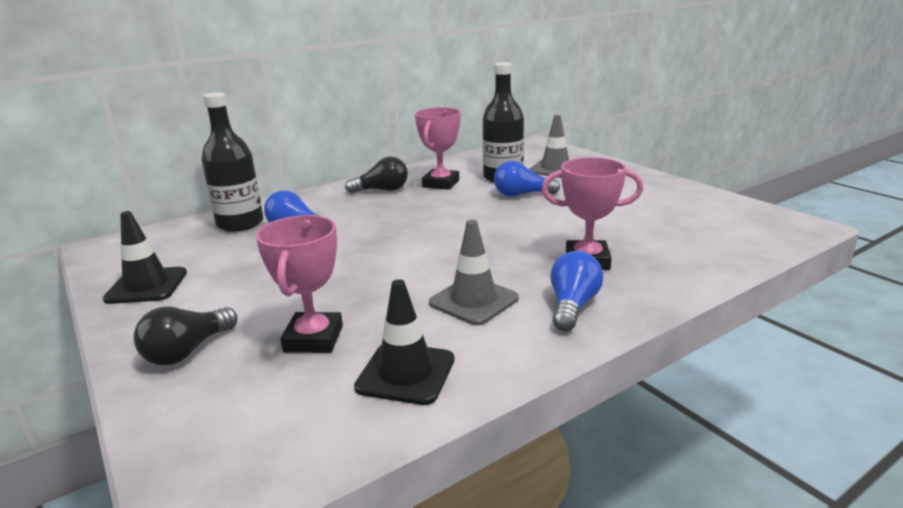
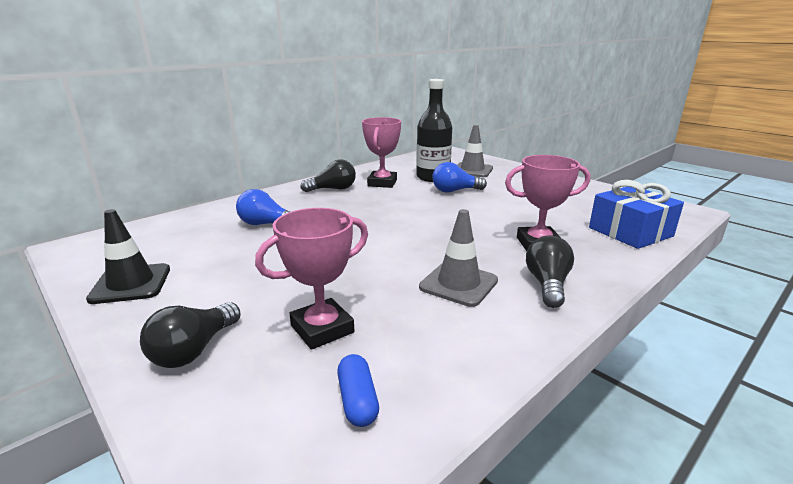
camera: 10 degrees left, 0 degrees up
(240, 223) = (210, 221): black bottle -> none
(313, 339) = (322, 329): pink trophy -> pink trophy turned 60 degrees clockwise
(322, 406) = (358, 400): none -> blue capsule
(406, 373) = (427, 359): black traffic cone -> none
(572, 306) = (547, 284): blue light bulb -> black light bulb
(709, 250) = (630, 232): none -> blue gift

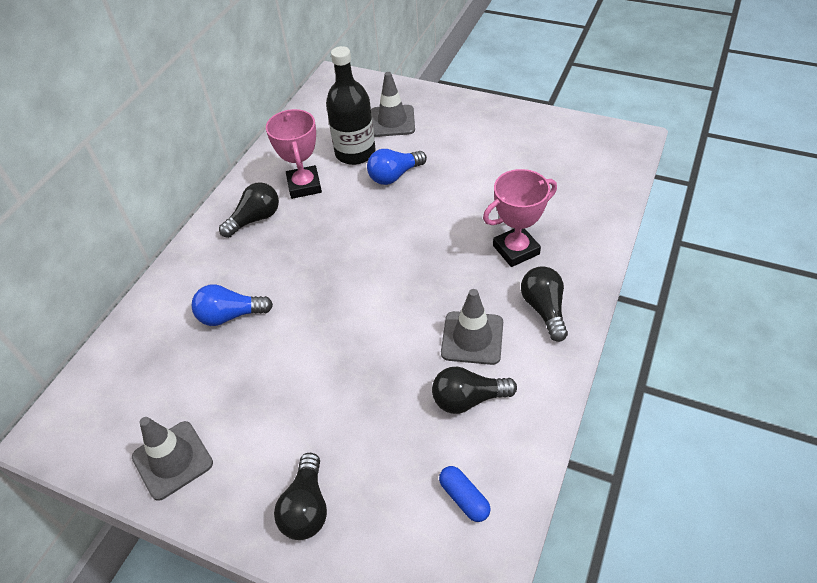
camera: 20 degrees left, 25 degrees up
(131, 284) = (172, 460): black traffic cone -> grey traffic cone
(322, 329) = (392, 440): pink trophy -> none
(423, 323) = (468, 399): none -> black light bulb
(630, 232) = (589, 198): blue gift -> none

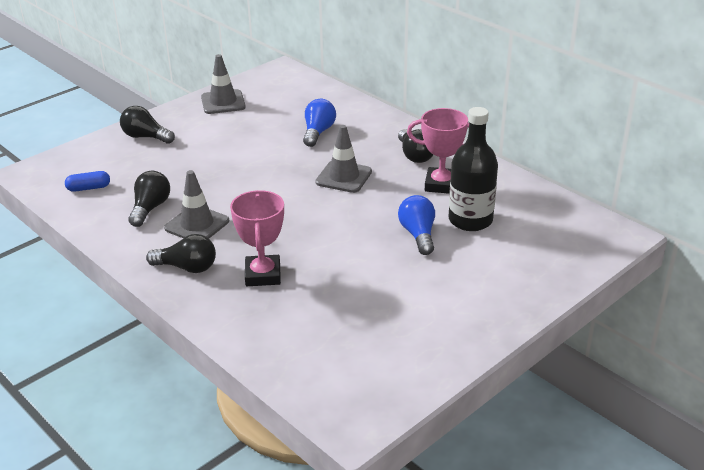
camera: 110 degrees right, 15 degrees down
(392, 121) = (510, 254): grey traffic cone -> grey traffic cone (343, 177)

